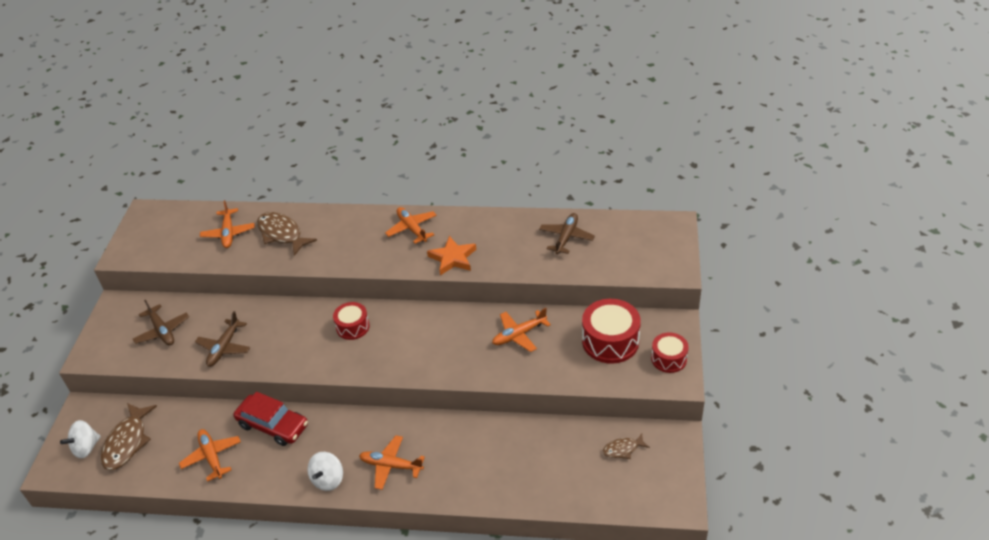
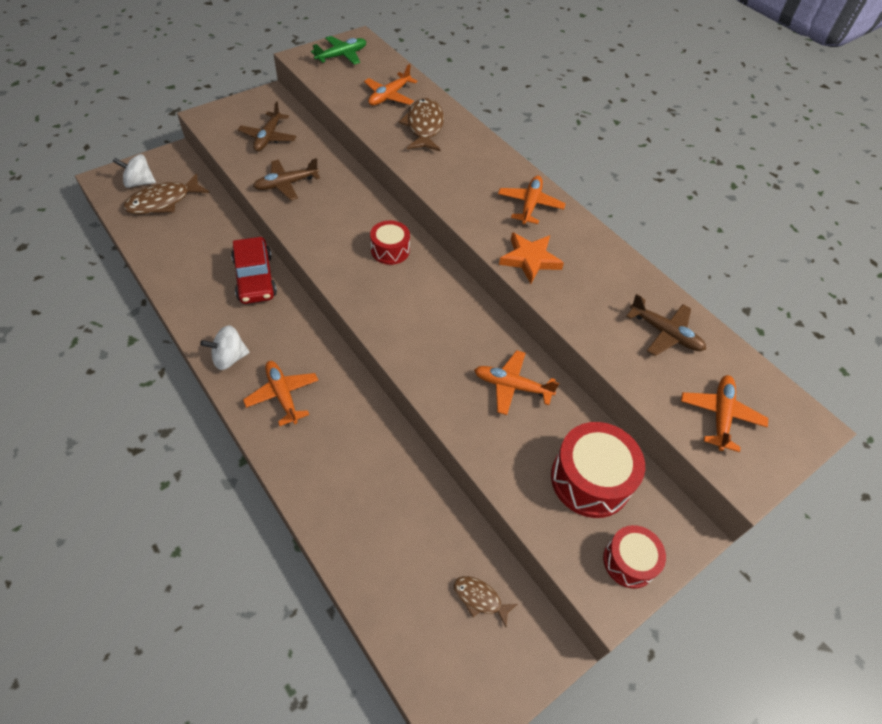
camera: 40 degrees right, 10 degrees up
(151, 232) = (342, 56): none -> green plane
(212, 456) = (190, 261): orange plane -> orange plane (720, 415)
(566, 237) = (665, 333): brown plane -> brown plane turned 60 degrees clockwise

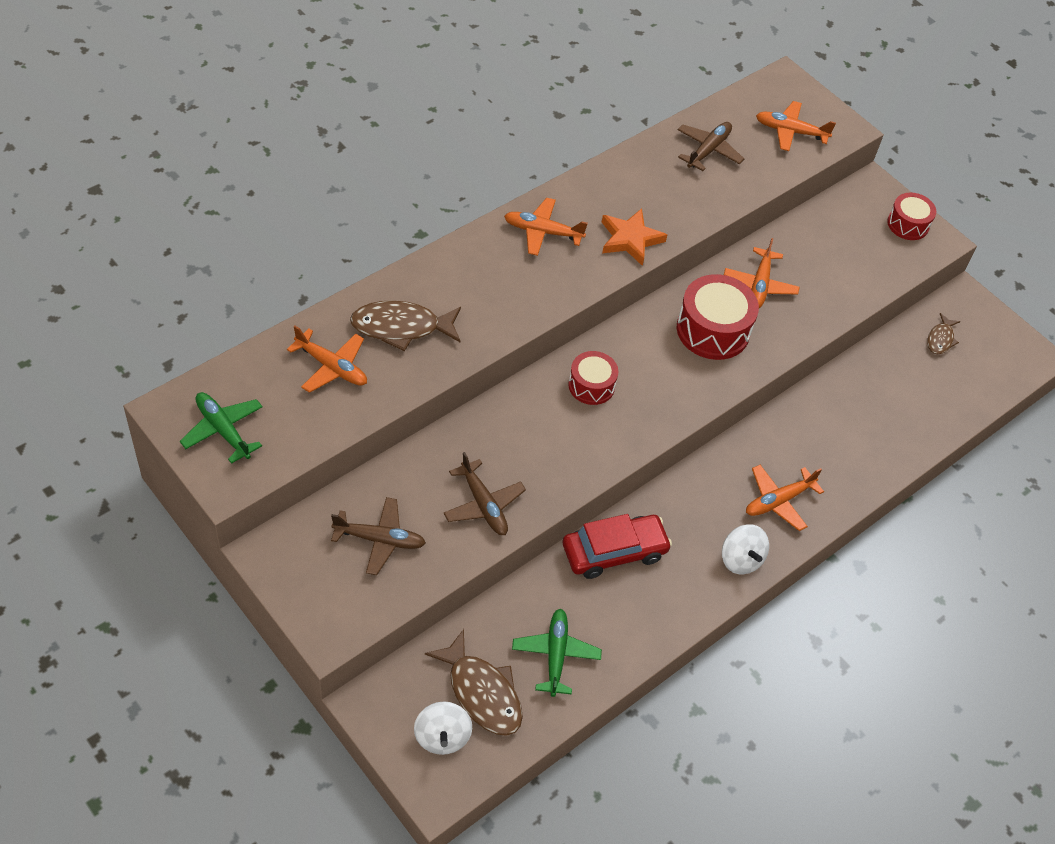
camera: 95 degrees left, 0 degrees up
(179, 238) = (555, 654): none -> green plane
(590, 479) = (843, 239): red drum -> red drum (713, 330)

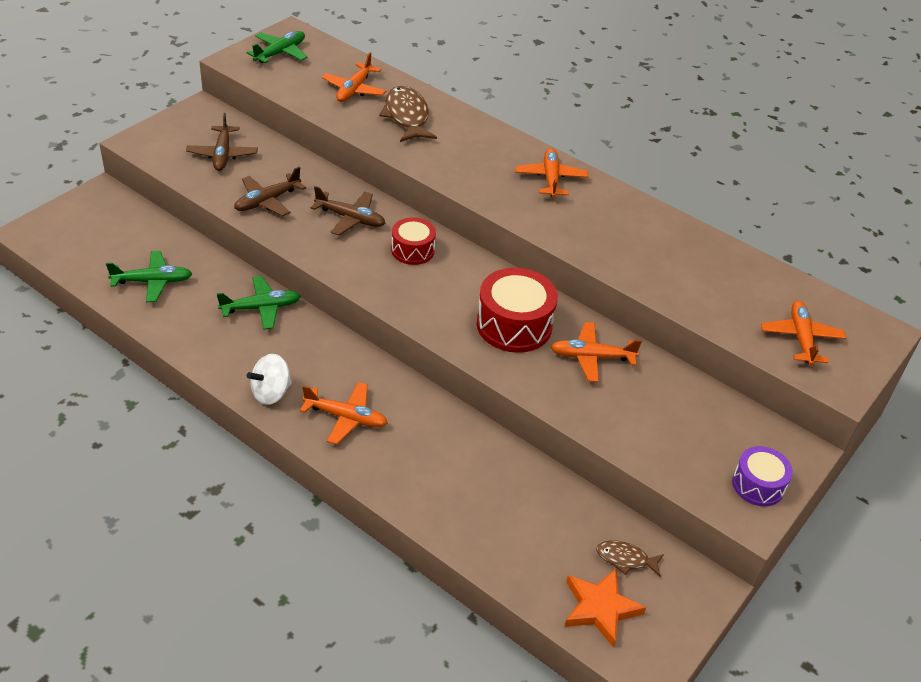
camera: 80 degrees right, 10 degrees down
(442, 736) = (75, 229): white spinning top -> none
(482, 692) = (114, 245): brown fish -> none
(614, 552) = (261, 308): red car -> green plane
(630, 239) = (571, 231): orange star -> orange star (600, 608)
(708, 150) = (727, 276): brown plane -> brown plane (351, 218)
(778, 501) = (346, 418): orange plane -> orange plane turned 150 degrees clockwise
(908, 224) = (758, 485): red drum -> purple drum

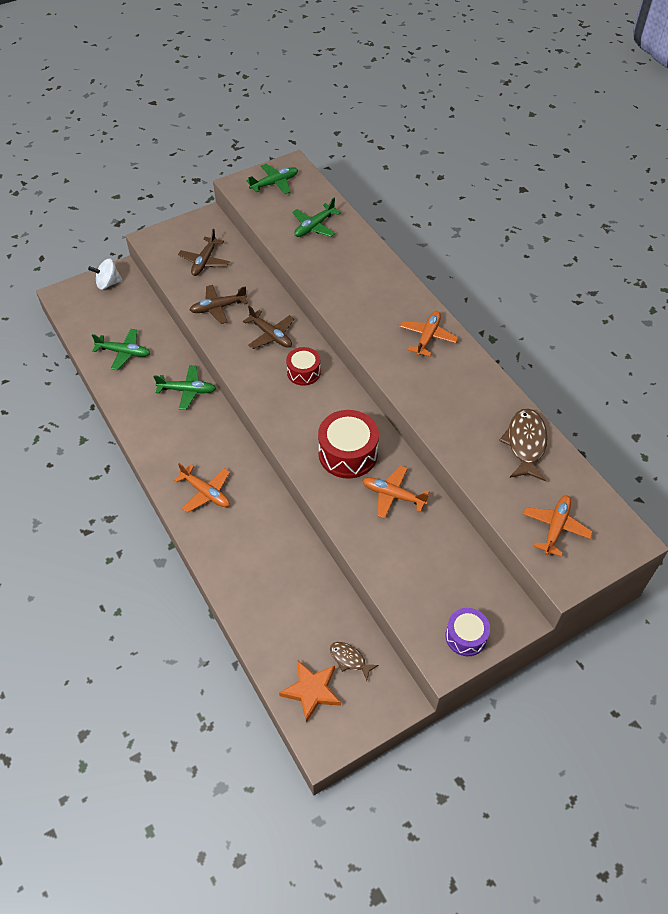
camera: 25 degrees right, 10 degrees up
(271, 393) = (164, 460): white spinning top -> white spinning top (108, 283)
(354, 90) = (314, 226): orange plane -> green plane
(406, 116) = (342, 258): brown fish -> brown fish (525, 443)

